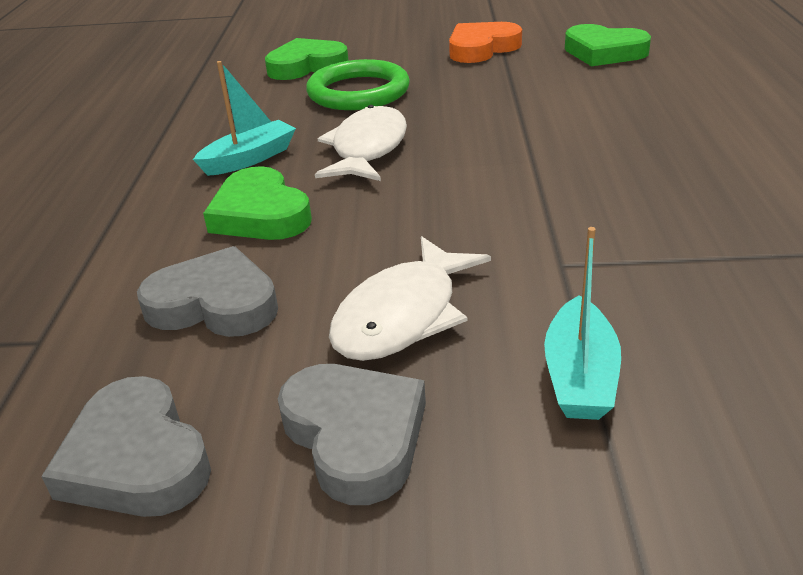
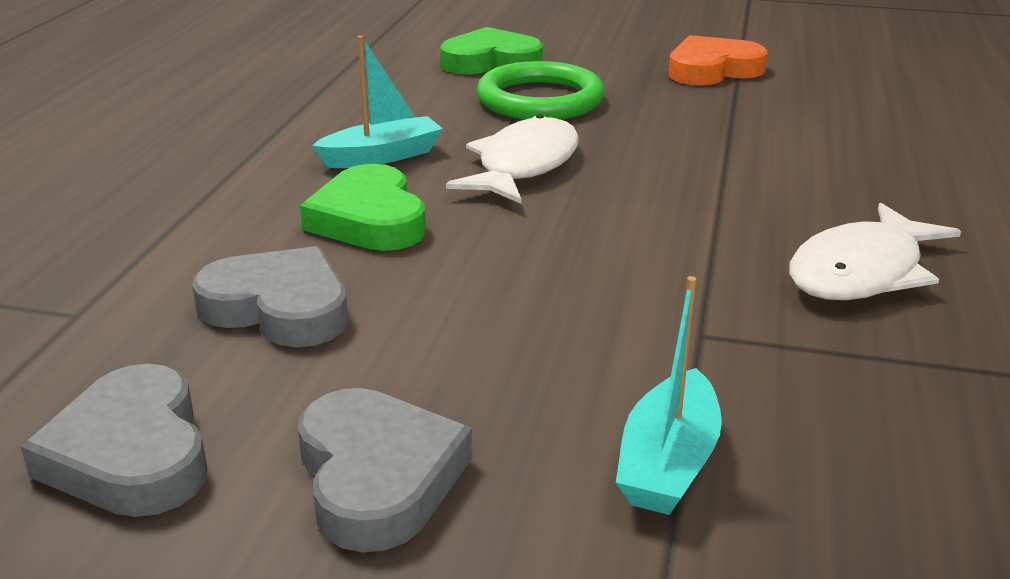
camera: 10 degrees right, 5 degrees down
(403, 315) = (487, 357): white fish -> white fish (861, 272)
(604, 52) = (867, 95): green heart -> none

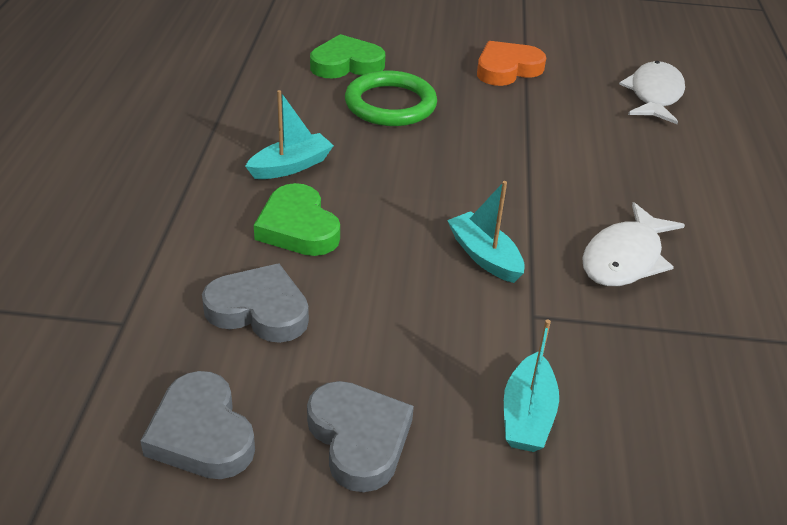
camera: 10 degrees left, 10 degrees up
(523, 166) = (392, 172): white fish -> white fish (654, 95)
(638, 261) = (484, 256): none -> turquoise boat

